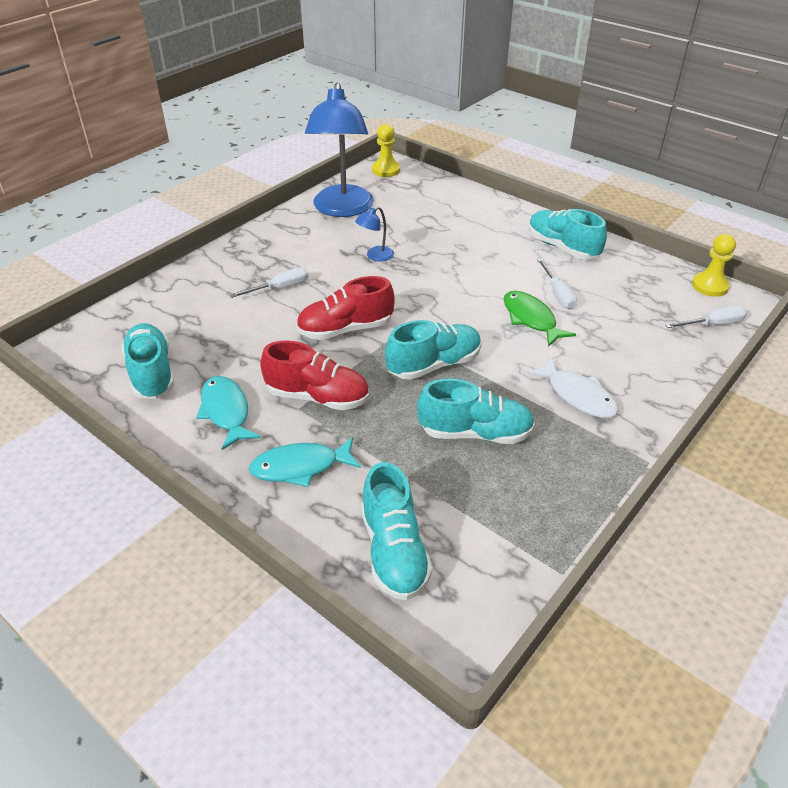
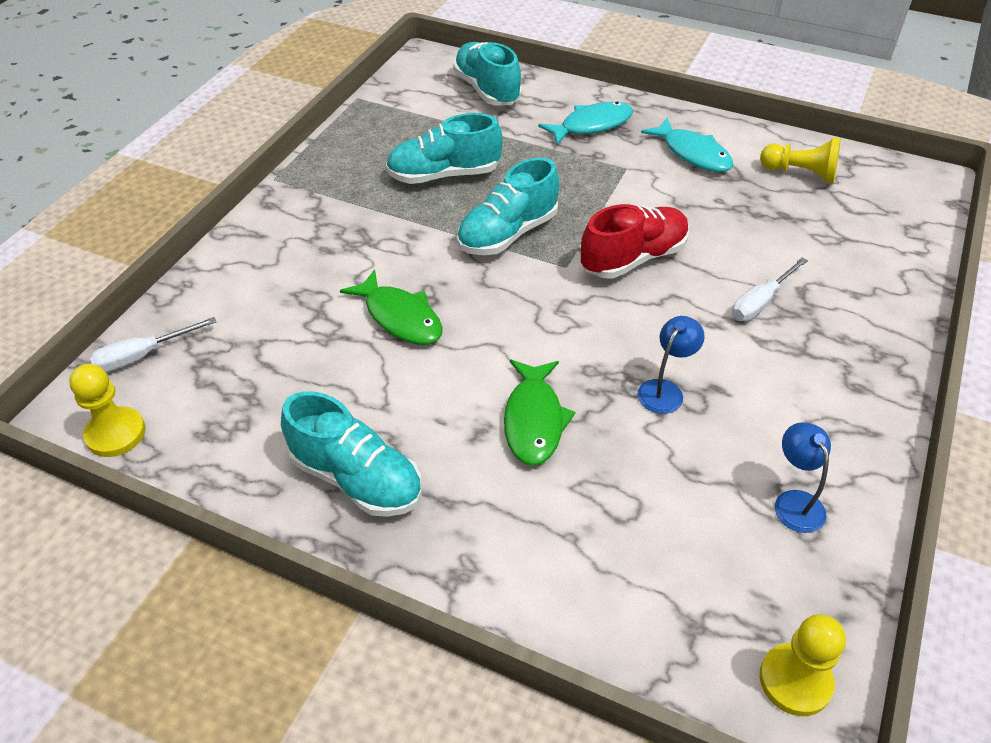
camera: 165 degrees right, 5 degrees up
(152, 373) = (800, 173): turquoise shoe -> yellow pawn
(318, 397) = (614, 180): red shoe -> none
(342, 209) = (794, 502): blue lamp -> blue lamp, size x0.41
(458, 255) = (534, 420): none -> green fish
(558, 294) = (363, 368): white screwdriver -> none
(577, 395) = (340, 227): white fish -> none

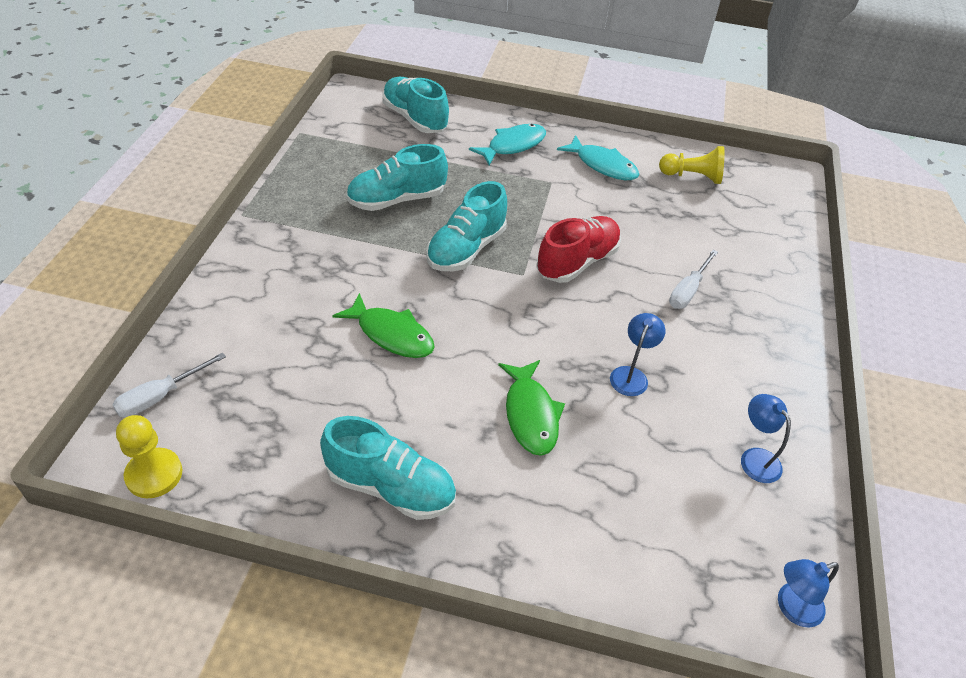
camera: 15 degrees left, 0 degrees up
(795, 681) = (791, 608): yellow pawn -> blue lamp

